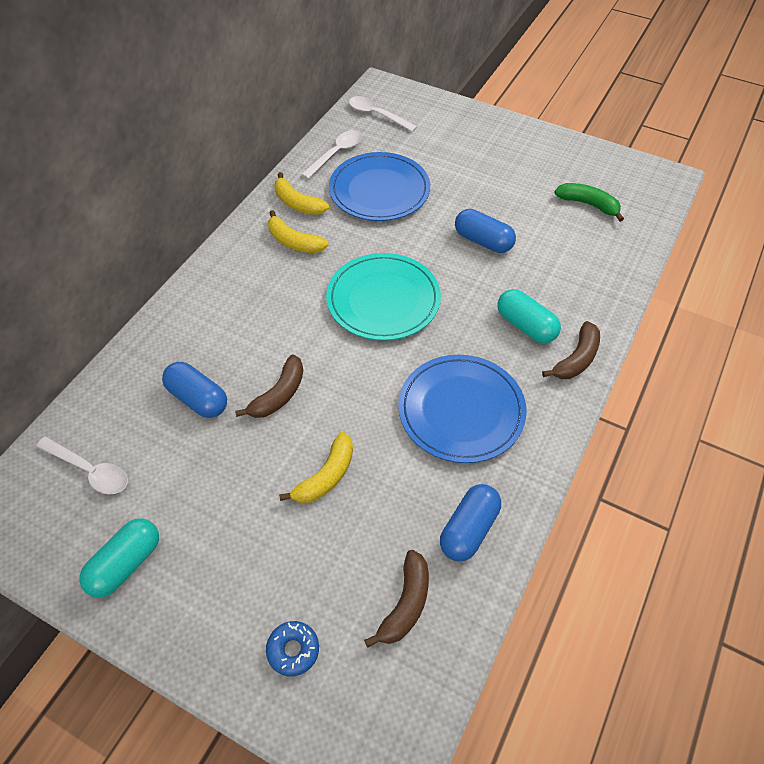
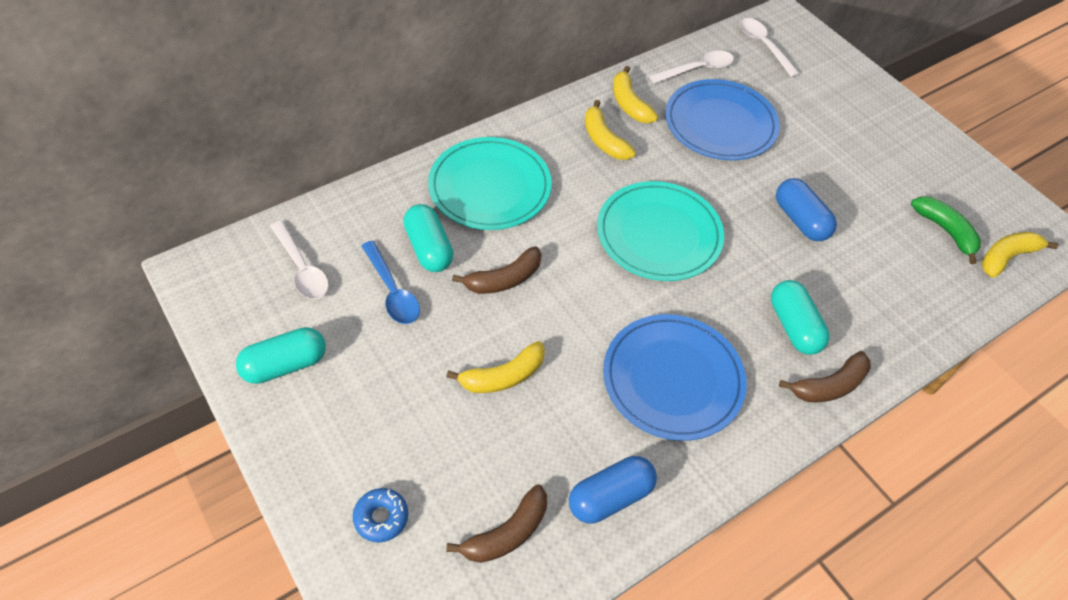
camera: 25 degrees right, 0 degrees up
(187, 451) = (392, 291): none -> blue spoon
(198, 399) = (429, 248): blue capsule -> turquoise capsule
(220, 322) = (490, 187): none -> turquoise plate
(639, 206) = (1006, 257): none -> yellow banana

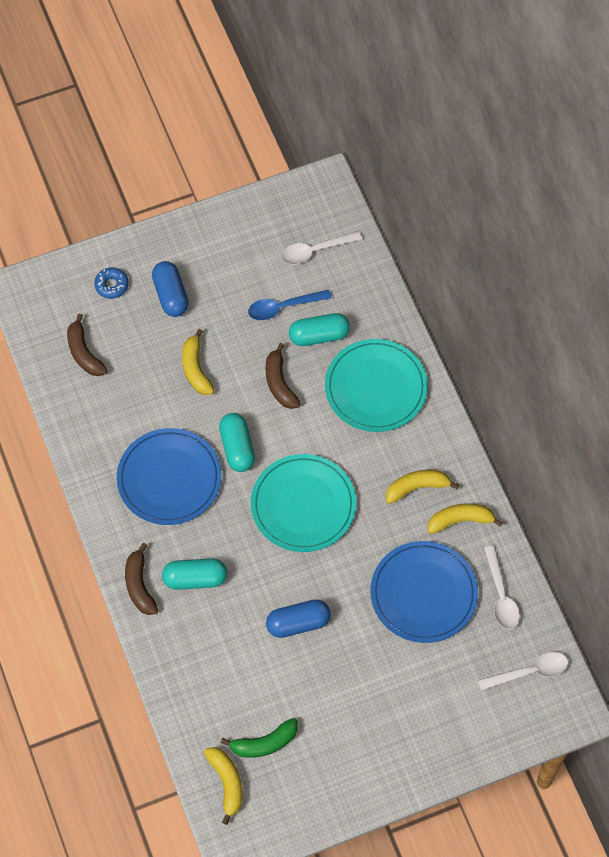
camera: 105 degrees right, 10 degrees up
(285, 365) = (234, 237): turquoise capsule -> turquoise capsule (237, 448)
(610, 497) = (92, 417): blue capsule -> blue capsule (170, 295)

